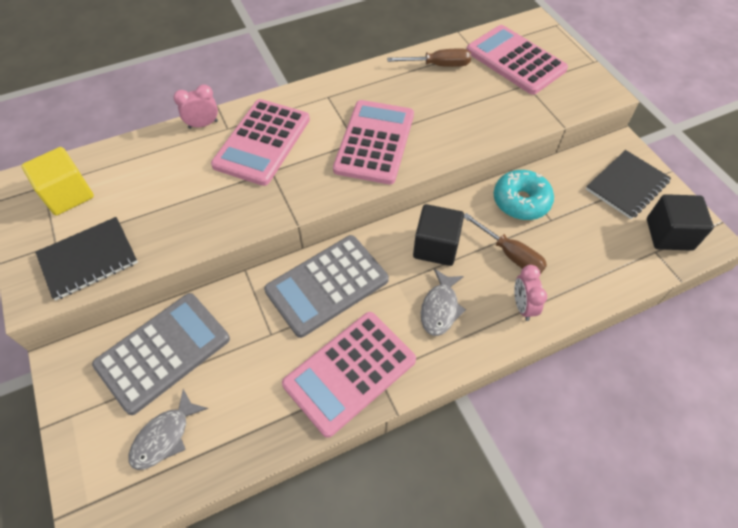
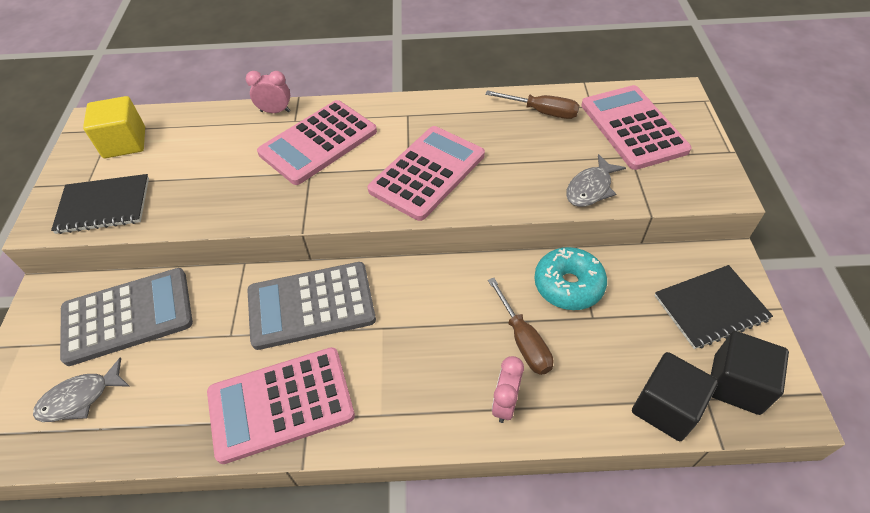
camera: 25 degrees right, 5 degrees down
(436, 246) = (445, 304): black cube -> black cube (665, 407)
(440, 308) = (412, 372): grey fish -> grey fish (590, 188)

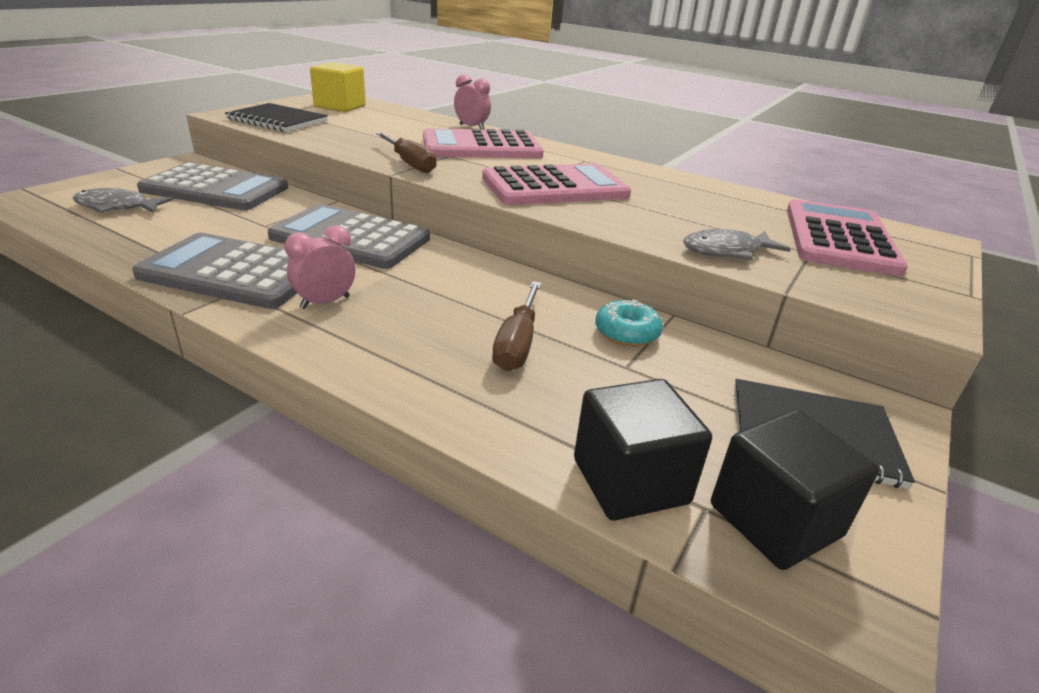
camera: 30 degrees right, 20 degrees down
(281, 404) = (234, 272): pink calculator -> grey calculator
(505, 404) = (430, 373): pink clock -> pink clock (325, 302)
(542, 112) = (732, 198): brown screwdriver -> brown screwdriver (409, 163)
(568, 285) = (626, 333): turquoise donut -> turquoise donut, size x0.66

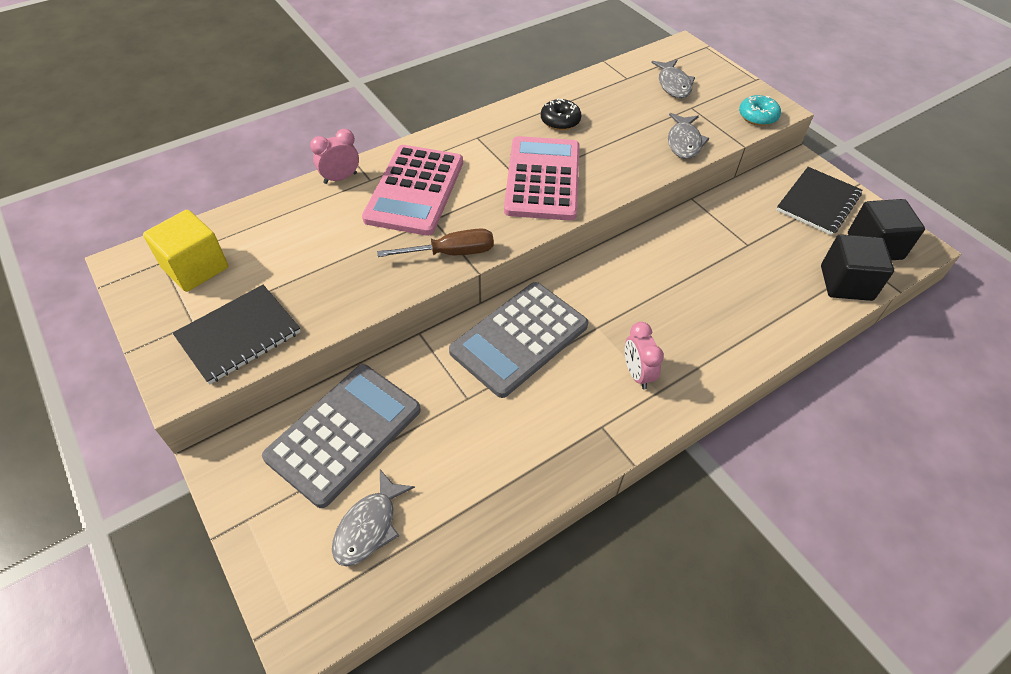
camera: 65 degrees left, 20 degrees up
(234, 272) = (569, 427): grey calculator -> none
(517, 343) = (714, 284): brown screwdriver -> none
(626, 333) = (711, 229): turquoise donut -> turquoise donut (757, 117)
(662, 188) = (560, 121): none -> black donut
(839, 238) = (673, 84): pink calculator -> grey fish

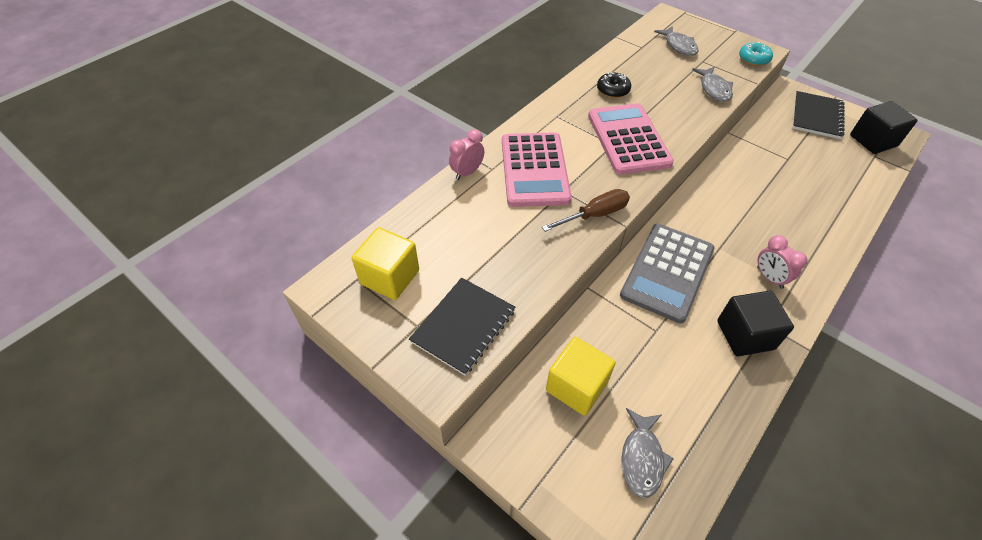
camera: 15 degrees left, 0 degrees up
(344, 433) = (576, 386): grey calculator -> yellow cube
(846, 283) = (870, 172): black cube -> black cube (745, 335)

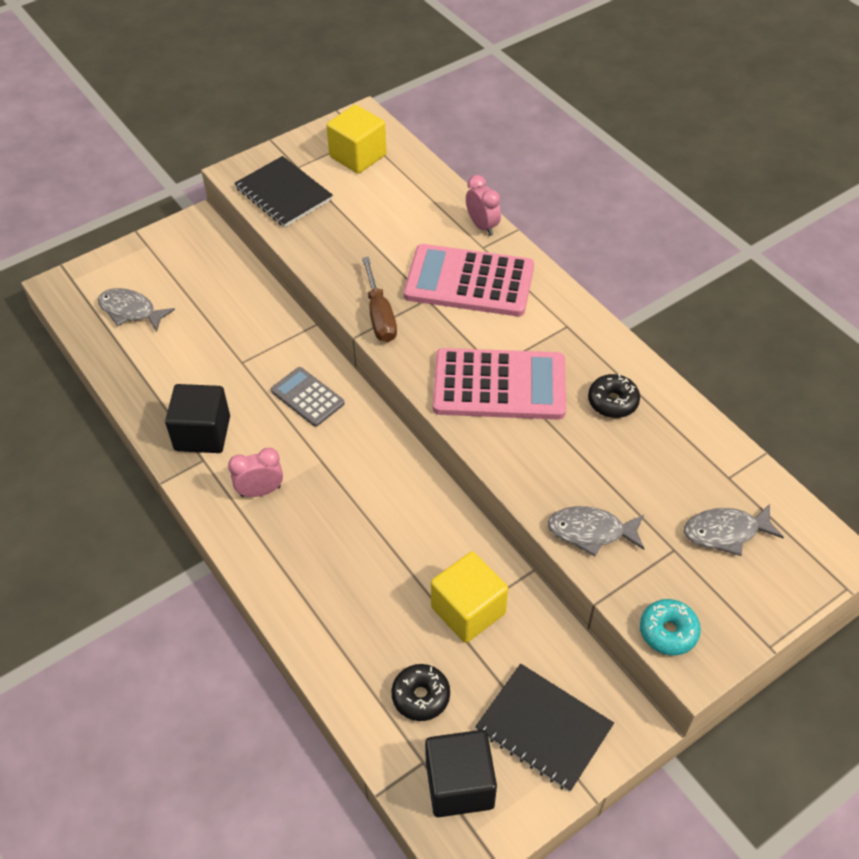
camera: 105 degrees right, 0 degrees up
(576, 386) = (214, 287): yellow cube -> yellow cube (468, 610)
(667, 272) = (307, 397): grey calculator -> grey calculator, size x0.54
(842, 163) = (421, 696): none -> black donut

